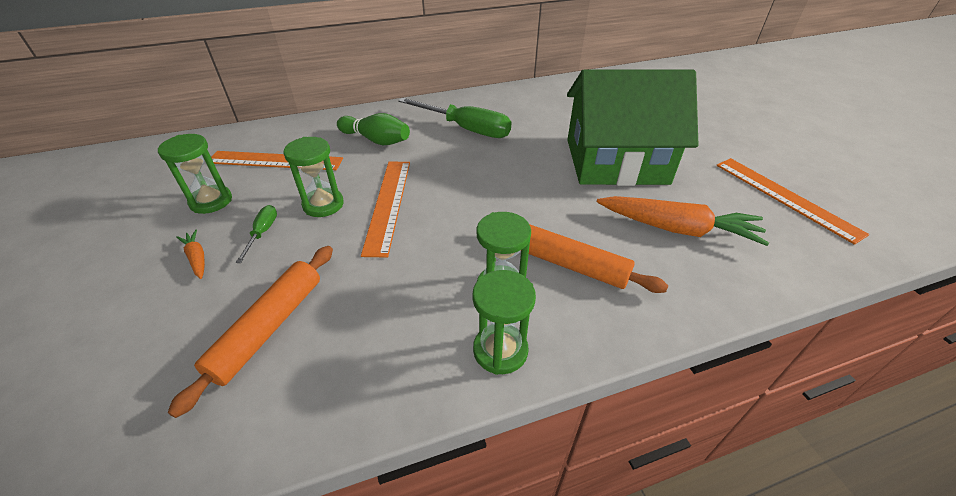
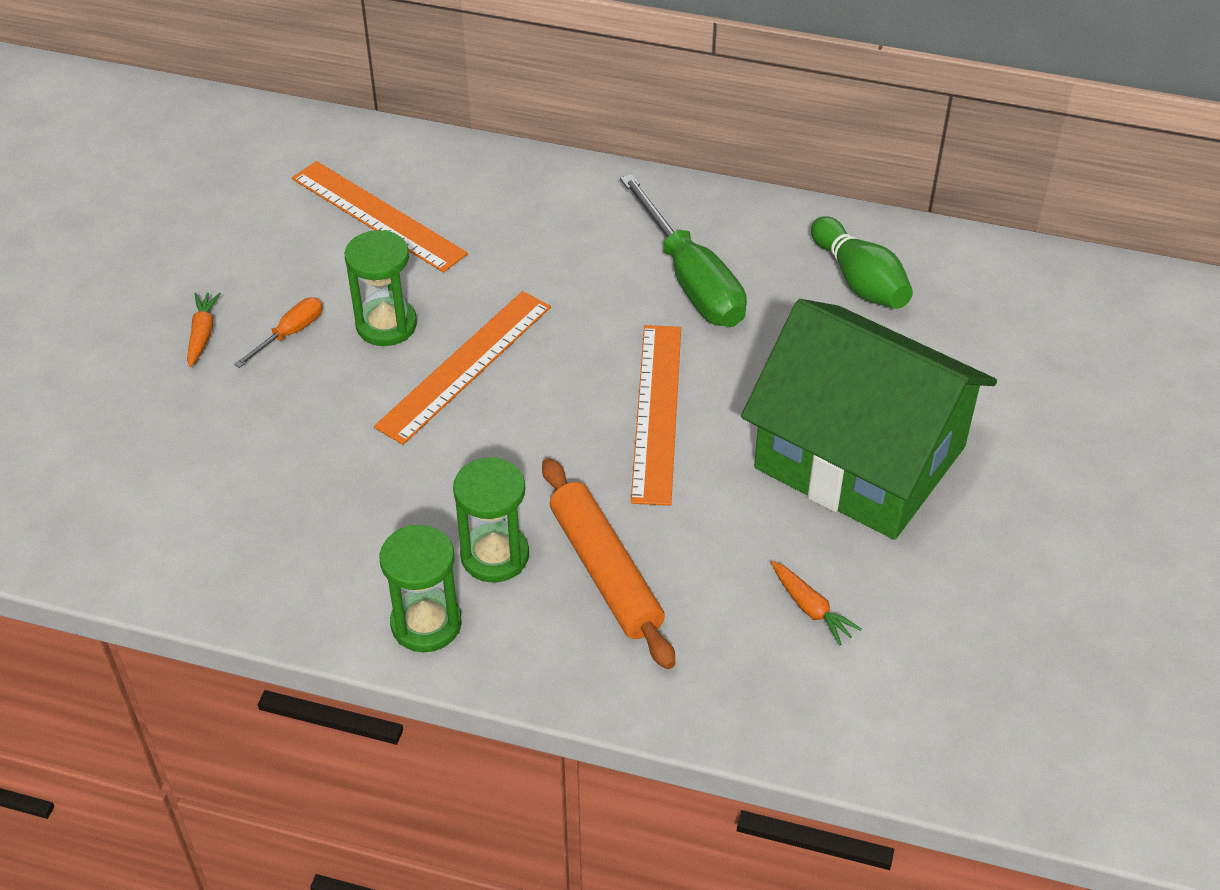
camera: 35 degrees right, 5 degrees up
(211, 201) = (262, 252): green hourglass -> none
(262, 233) = (290, 333): green screwdriver -> orange screwdriver
(268, 328) = (222, 465): orange rolling pin -> none
(376, 140) = (539, 240): green bowling pin -> green bowling pin (859, 280)
(677, 229) = (811, 608): orange carrot -> orange carrot, size x0.45
(785, 197) = (1050, 656): orange ruler -> orange ruler (657, 412)

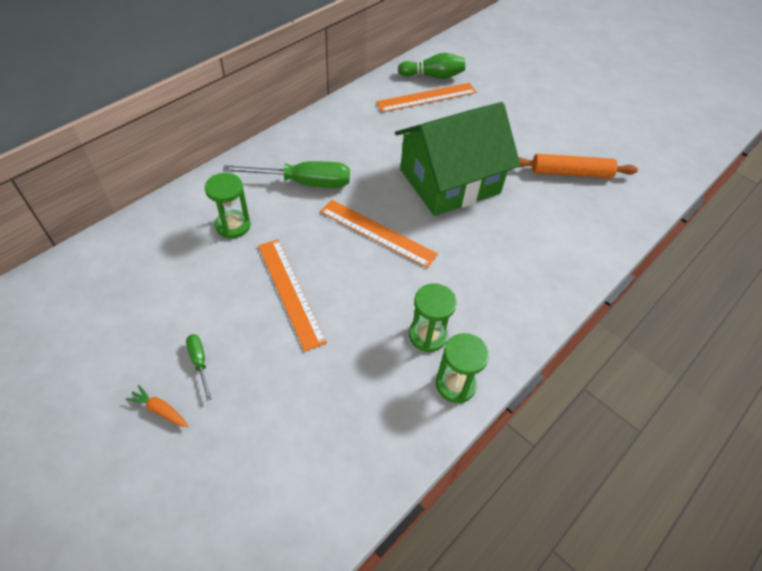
camera: 65 degrees left, 5 degrees up
(290, 333) = (199, 362): orange screwdriver -> green screwdriver
(378, 215) = (143, 281): orange ruler -> orange ruler (426, 97)
(386, 325) = (232, 313): green hourglass -> green hourglass (233, 226)
(605, 571) = (462, 296): orange rolling pin -> orange rolling pin (571, 173)
(811, 608) = (522, 235): orange carrot -> none
(859, 280) = (350, 132): green bowling pin -> green bowling pin (433, 76)

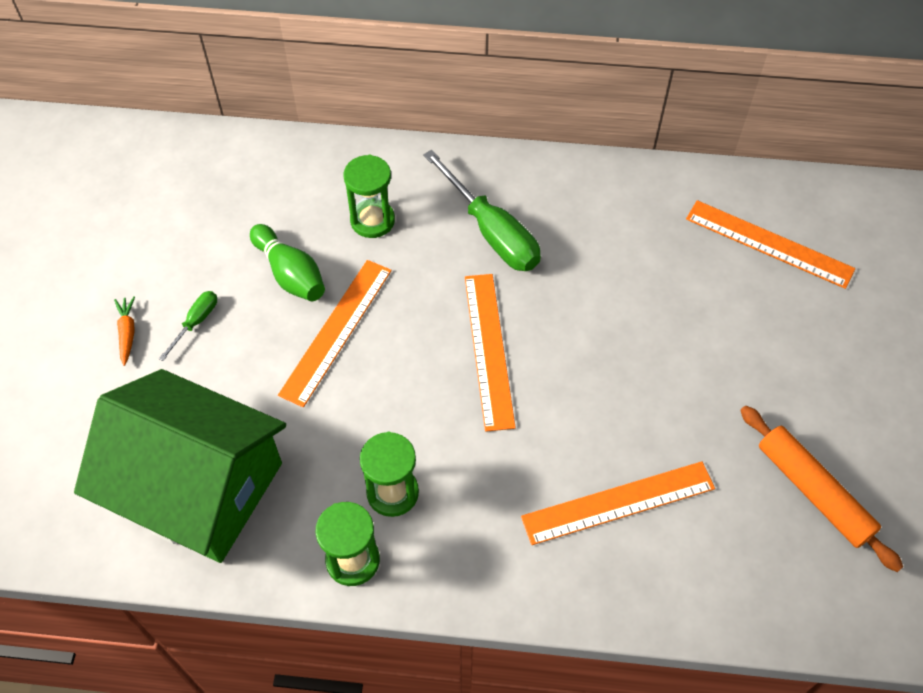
camera: 55 degrees right, 5 degrees up
(433, 76) = (819, 222): green bowling pin -> green bowling pin (290, 274)
(449, 181) = (644, 365): green house -> green house (197, 487)
(518, 243) = (618, 502): none -> orange ruler

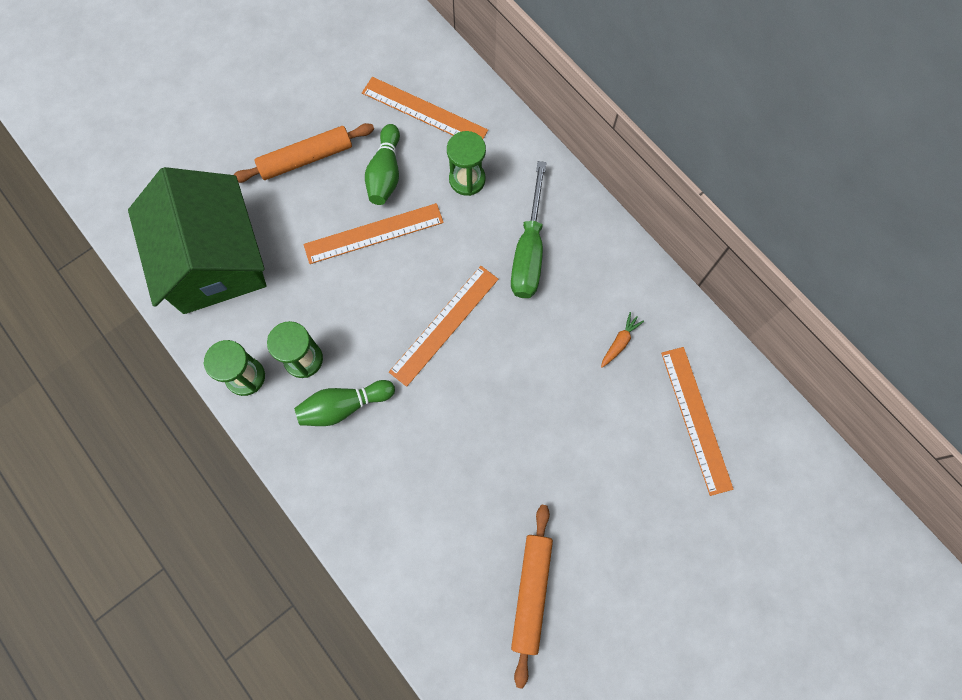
camera: 45 degrees right, 15 degrees up
(127, 333) = (266, 133): orange carrot -> orange carrot (619, 342)
(196, 322) = (306, 158): green screwdriver -> orange rolling pin
(478, 497) = (344, 406): none -> green bowling pin
(618, 502) = (414, 485): orange ruler -> orange ruler (424, 111)

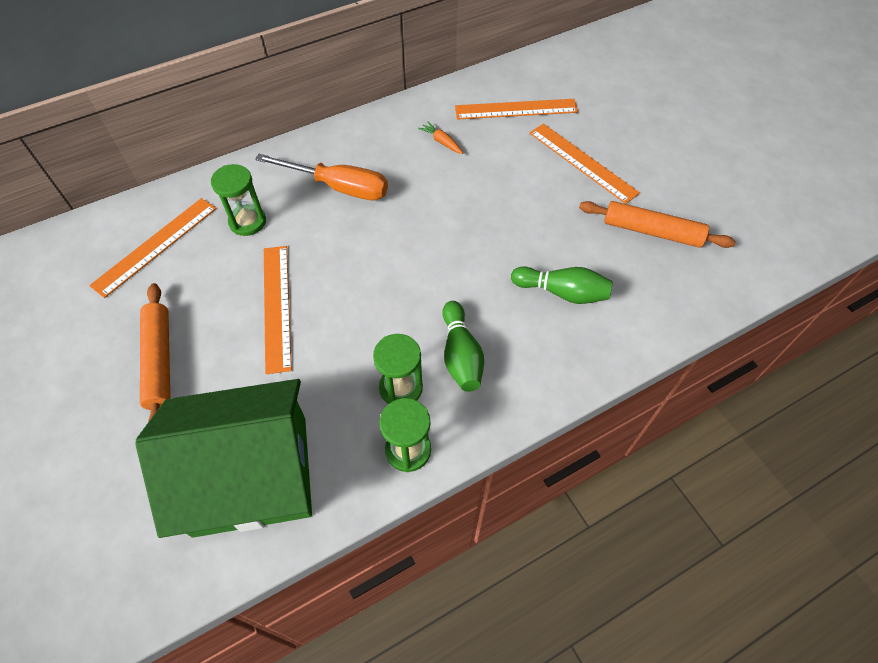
camera: 80 degrees left, 15 degrees down
(385, 173) = (211, 288): green bowling pin -> green bowling pin (562, 292)
(444, 325) = (394, 259): orange ruler -> orange ruler (582, 162)
(529, 250) = (338, 187): green screwdriver -> orange screwdriver

